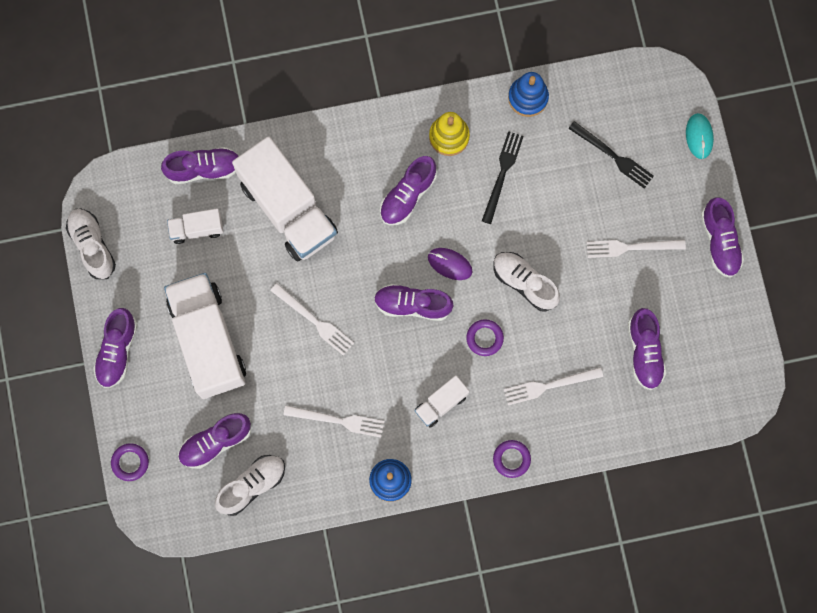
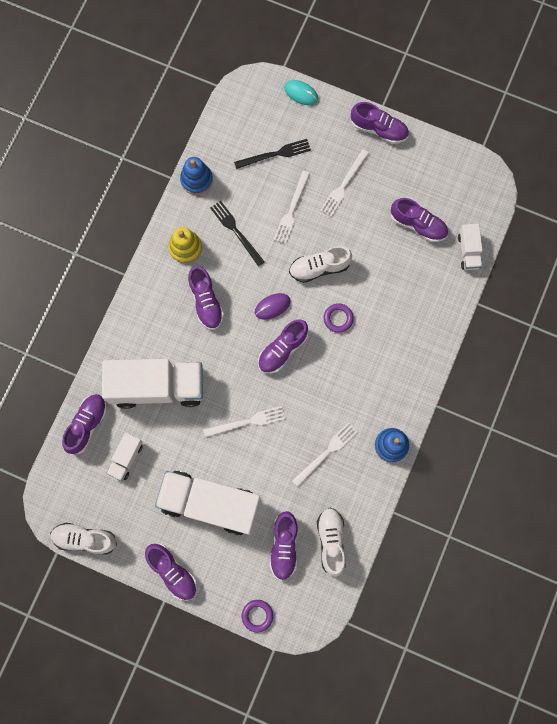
camera: 55 degrees left, 0 degrees up
(441, 403) = (362, 376): white truck -> white truck (468, 251)
(511, 459) = (430, 356): purple ring -> none
(549, 385) = (398, 299): white fork -> white fork (291, 210)

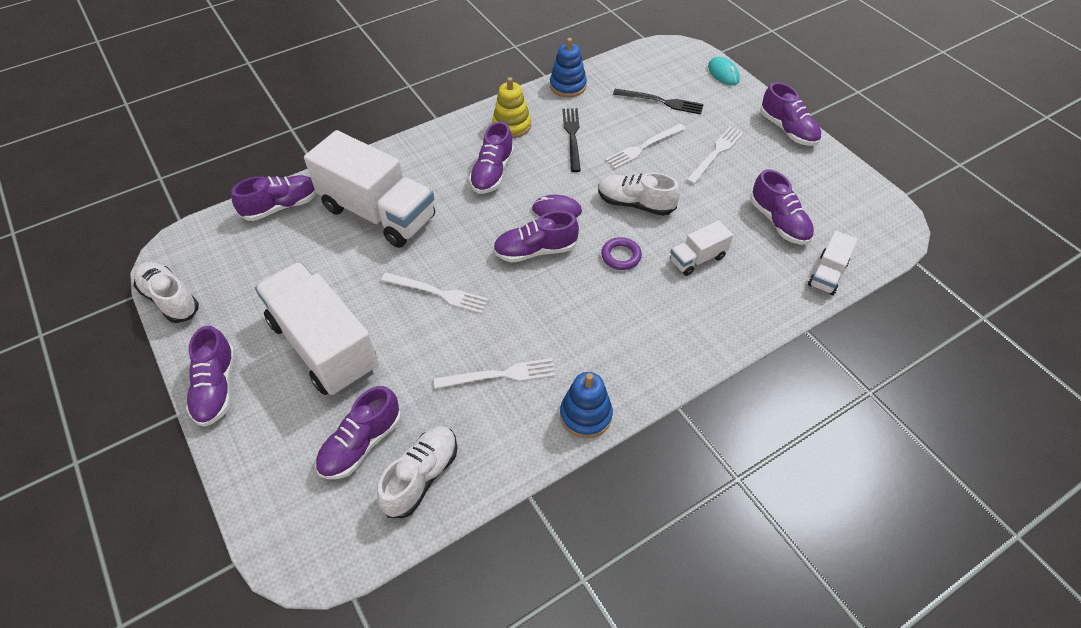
camera: 35 degrees right, 25 degrees down
(126, 458) = (286, 254): white truck -> white truck (697, 259)
(257, 615) = (255, 503): purple ring -> none
(343, 185) = (716, 153): white fork -> white fork turned 150 degrees clockwise

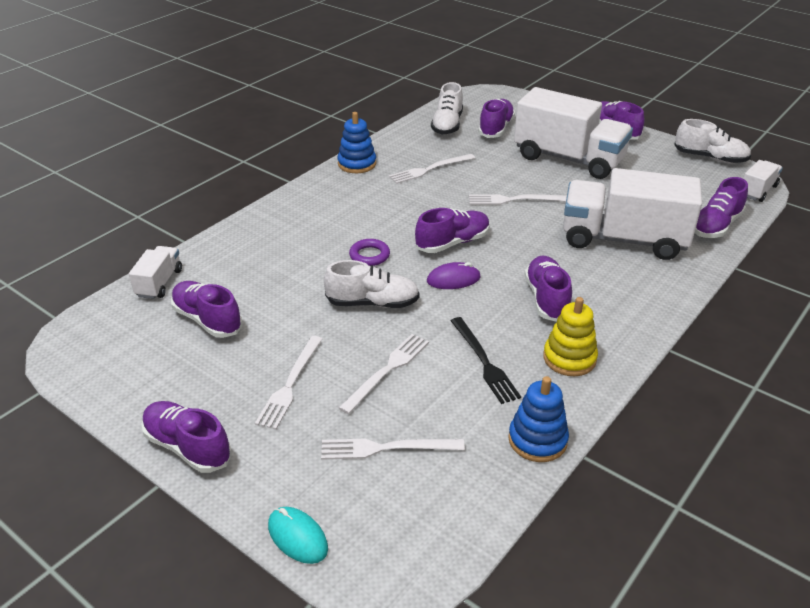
camera: 160 degrees right, 15 degrees down
(661, 102) = (386, 448): black fork -> white fork
(697, 259) = (293, 269): white truck -> white truck (757, 191)

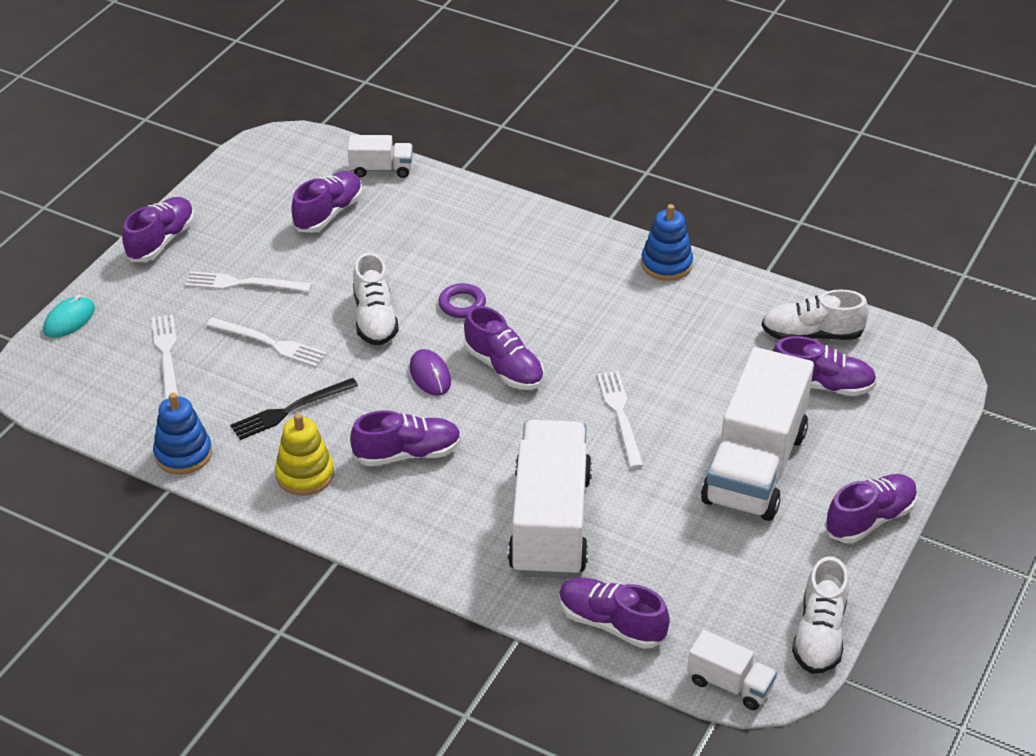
camera: 80 degrees right, 5 degrees up
(429, 169) = (674, 330): white fork -> none

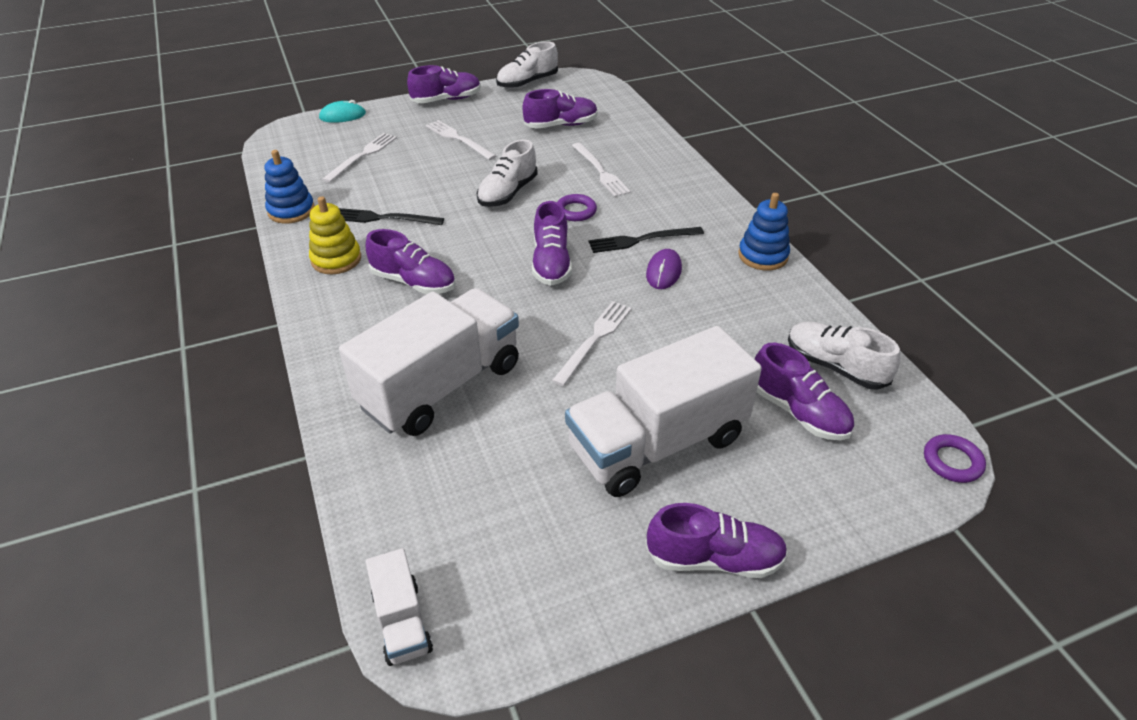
camera: 40 degrees right, 0 degrees up
(270, 343) = (427, 176): white fork -> white fork (600, 171)
(381, 169) = (626, 116): white truck -> none
(430, 375) = (496, 242): purple mouse -> purple mouse (663, 272)
(553, 303) = (642, 240): none -> black fork
(611, 623) = (382, 493): purple shoe -> none
(819, 634) = (537, 637): white shoe -> white shoe (527, 83)
(945, 363) = (952, 462): none -> purple ring

